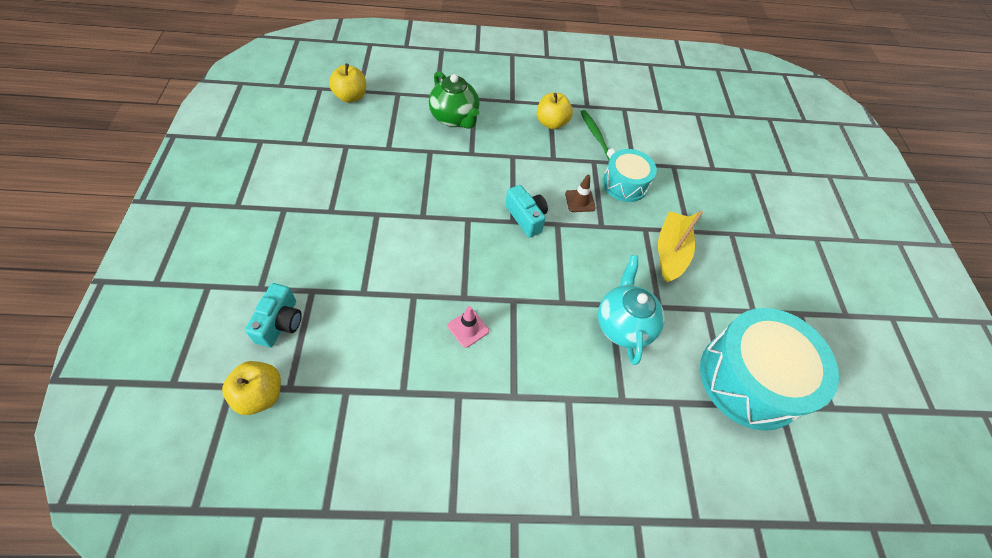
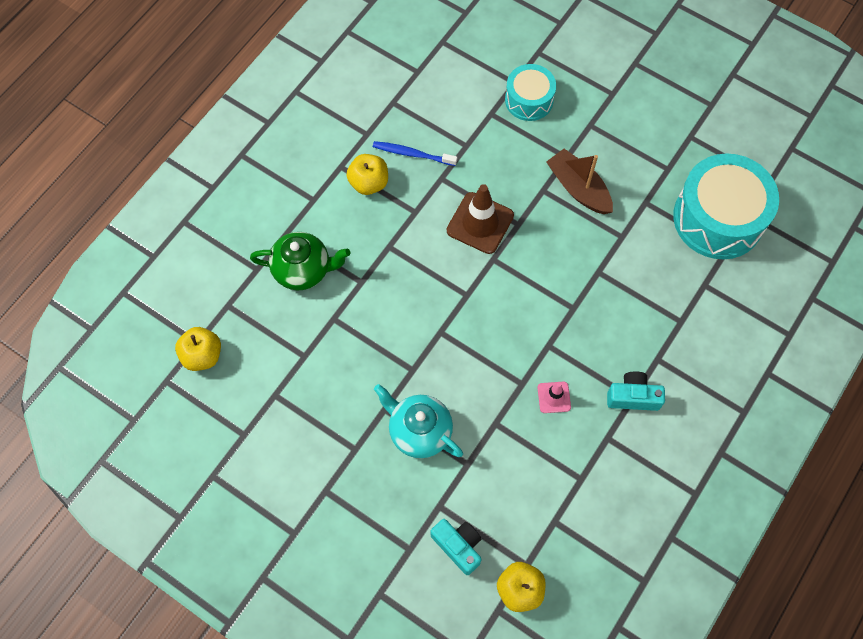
camera: 50 degrees left, 10 degrees up
(526, 218) = (470, 281): turquoise camera -> turquoise camera (633, 397)
(580, 201) = (480, 223): brown traffic cone -> brown traffic cone, size x1.86
(596, 136) = (413, 154): green toothbrush -> blue toothbrush
(623, 325) = (621, 276): turquoise teapot -> turquoise teapot (419, 431)
(625, 184) = (485, 171): turquoise drum -> turquoise drum (529, 100)
(670, 252) = (578, 188): yellow boat -> brown boat

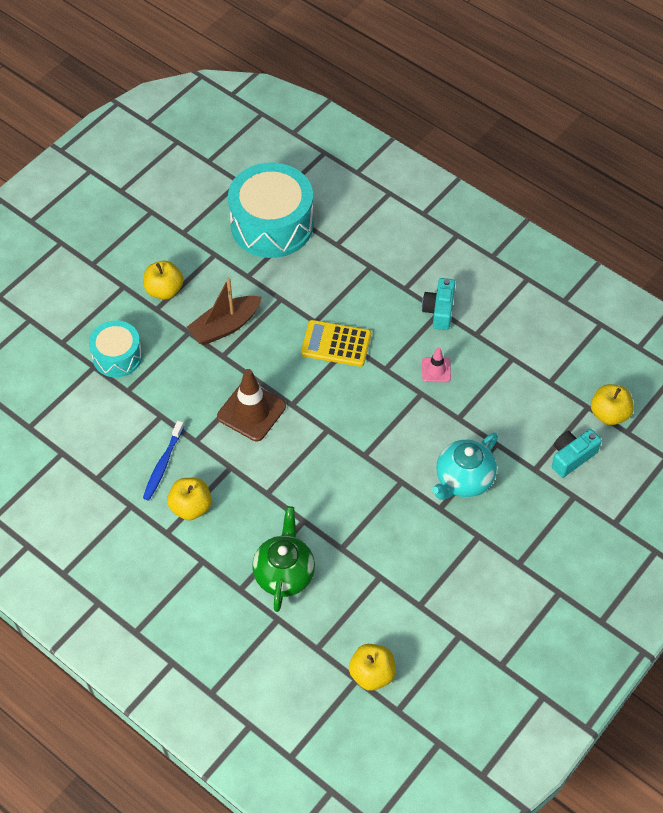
camera: 85 degrees left, 10 degrees down
(572, 294) = (336, 344): none -> yellow calculator
(614, 129) = (164, 290): none -> yellow apple

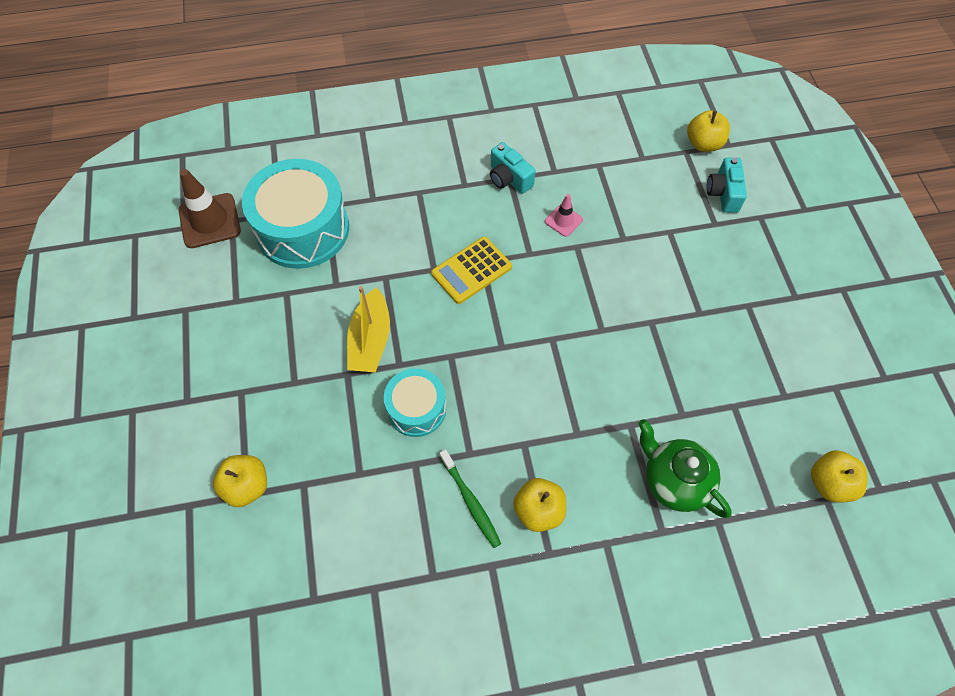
camera: 50 degrees left, 5 degrees up
(117, 356) = (312, 454): turquoise drum -> turquoise drum (416, 409)
(163, 464) = (470, 501): blue toothbrush -> green toothbrush
(164, 290) = (281, 361): yellow apple -> yellow apple (247, 486)
(225, 326) = (370, 340): brown boat -> yellow boat
(251, 411) = (480, 384): brown traffic cone -> brown traffic cone (210, 221)
(463, 480) = (686, 278): turquoise teapot -> none

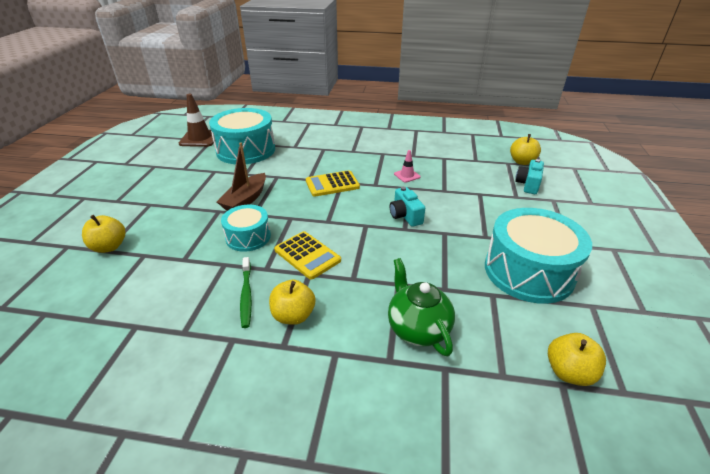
camera: 20 degrees right, 25 degrees down
(370, 340) = (245, 200): yellow boat -> brown boat
(507, 415) = (307, 255): none -> yellow calculator
(509, 178) = (382, 153): turquoise camera -> turquoise camera (405, 216)
(762, 356) = (528, 271): none -> turquoise drum

